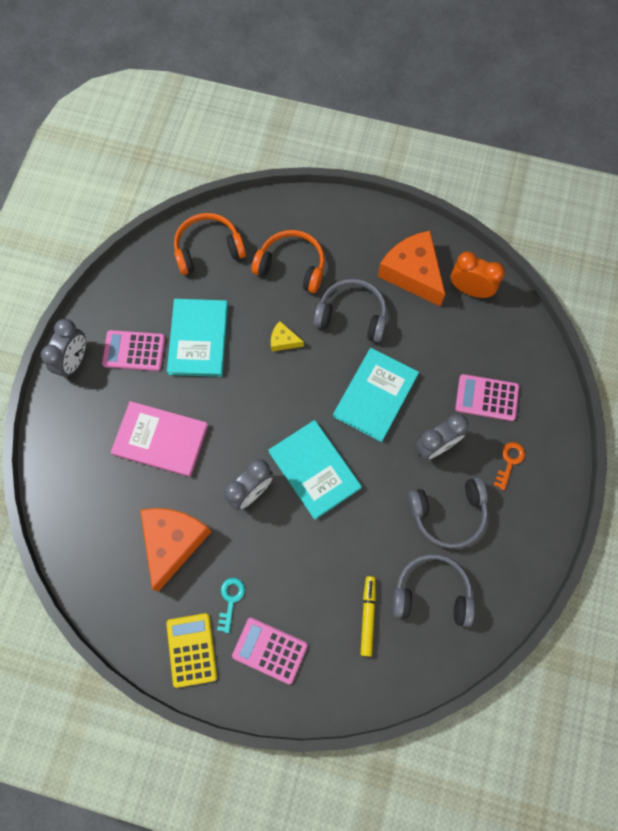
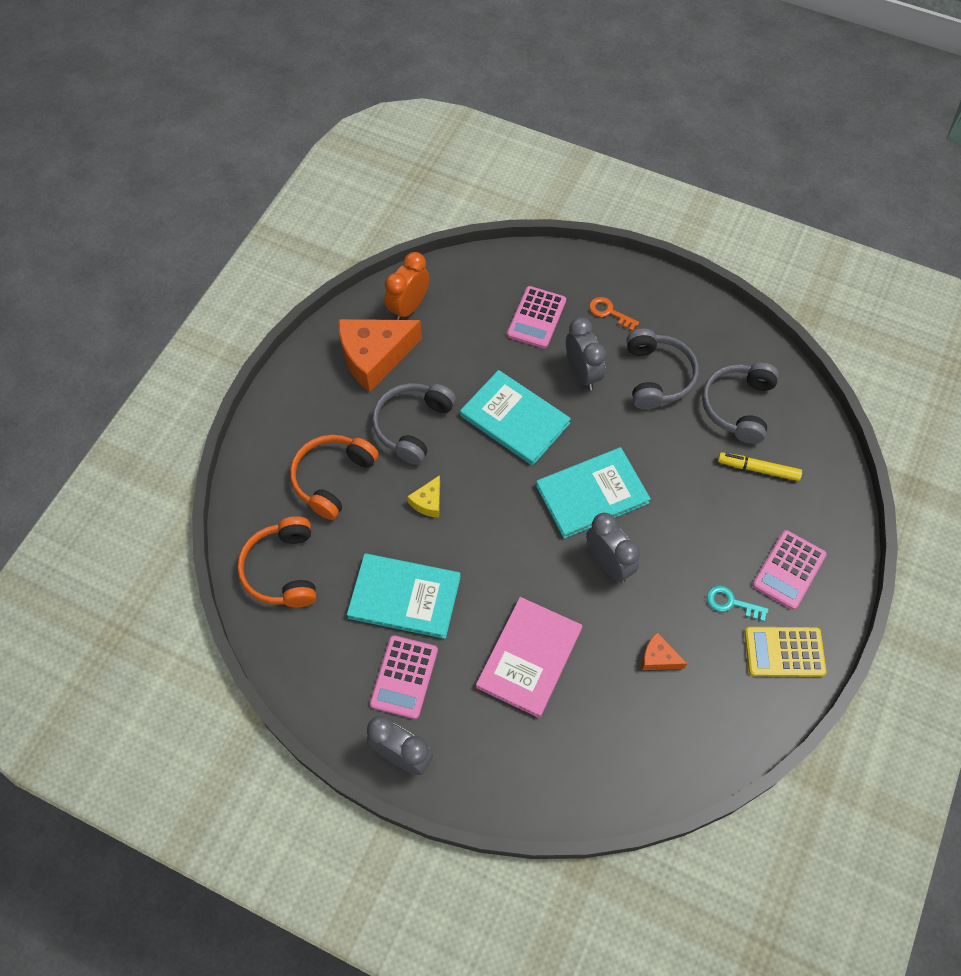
camera: 80 degrees left, 10 degrees down
(173, 542) = (658, 657): orange cheese -> orange cheese, size x0.46

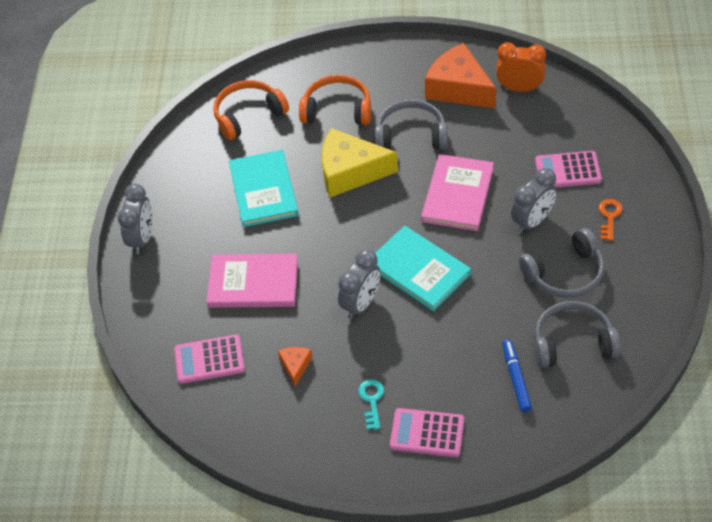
camera: 70 degrees right, 10 degrees down
(404, 677) = (201, 216): pink calculator -> pink calculator (209, 360)
(428, 502) = (350, 172): yellow cheese -> yellow cheese, size x2.20
(514, 419) = (457, 194): turquoise book -> pink book
(758, 469) = (516, 379): yellow marker -> blue marker
(784, 652) = (346, 453): yellow calculator -> none

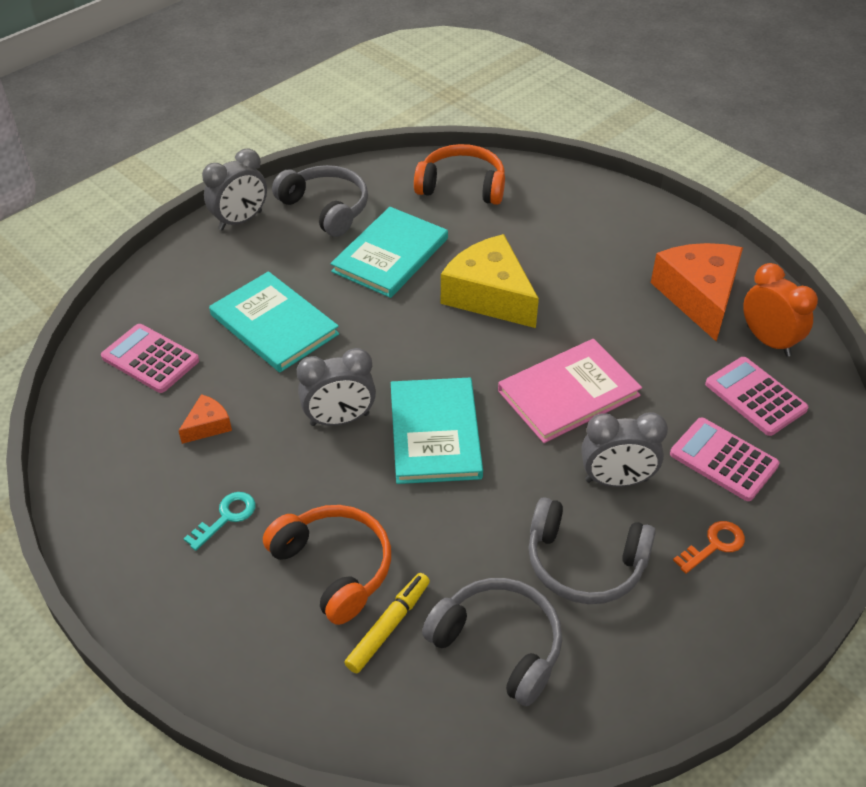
camera: 40 degrees right, 5 degrees down
(253, 283) = (274, 324): pink book -> turquoise book
(337, 110) = (549, 235): orange headphones -> orange headphones (334, 567)
(411, 135) = (592, 305): grey headphones -> grey headphones (326, 208)
(427, 433) = (230, 598): pink calculator -> pink calculator (755, 396)
(516, 379) = (388, 626): blue marker -> yellow marker

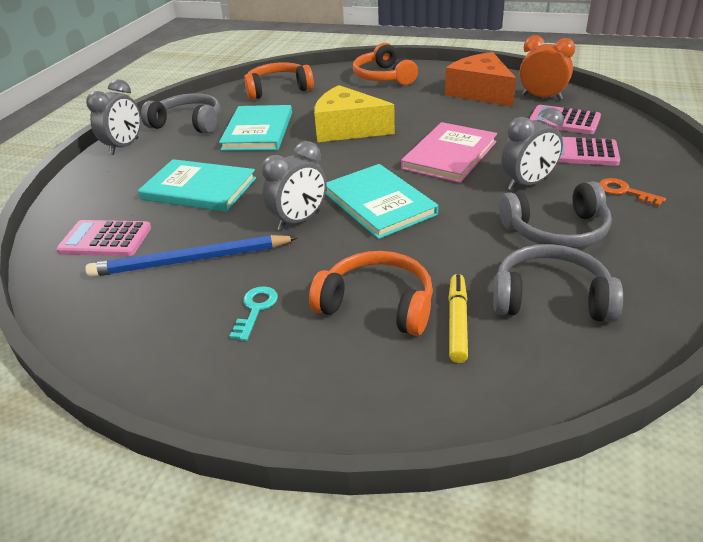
camera: 25 degrees left, 10 degrees down
(208, 425) = (190, 260): orange cheese -> blue pencil
(603, 214) = (383, 77): none -> orange headphones
(714, 545) = (624, 191): orange key -> orange key turned 75 degrees counterclockwise

